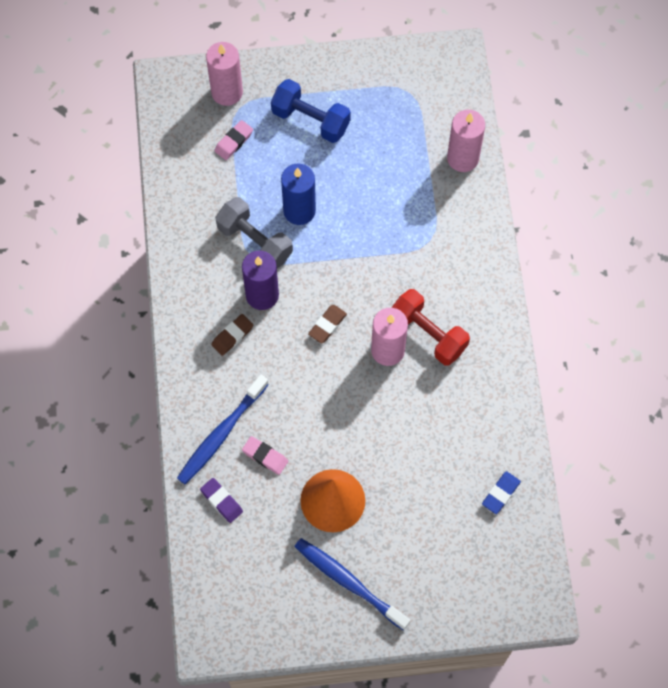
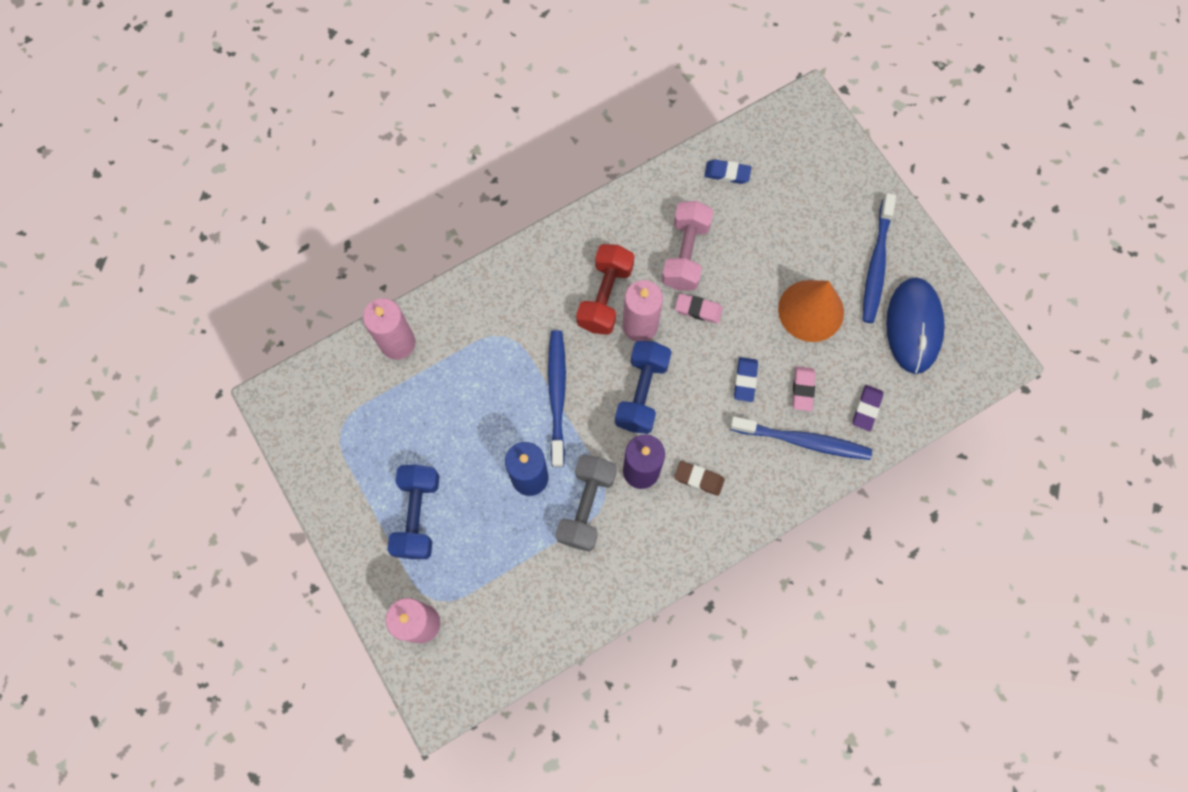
camera: 115 degrees left, 5 degrees up
(234, 142) = (479, 585): pink eraser -> pink eraser (698, 310)
(274, 583) = (913, 326): none -> blue mouse
(297, 413) = (745, 380): none -> blue eraser
(327, 325) = (642, 393): brown eraser -> blue dumbbell
(358, 259) = (557, 395): none -> blue toothbrush
(437, 419) = (685, 254): none -> pink dumbbell

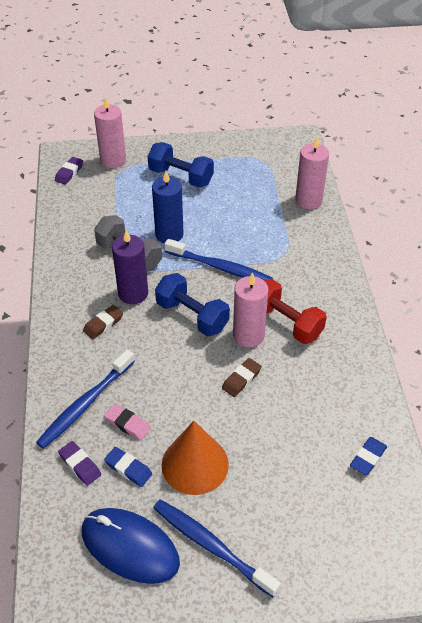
camera: 115 degrees right, 25 degrees down
(472, 669) = (69, 173): none -> purple eraser
(685, 254) = (298, 391): pink dumbbell -> none
(698, 310) = (241, 379): pink eraser -> brown eraser
(745, 380) = (161, 386): blue eraser -> blue eraser (128, 468)

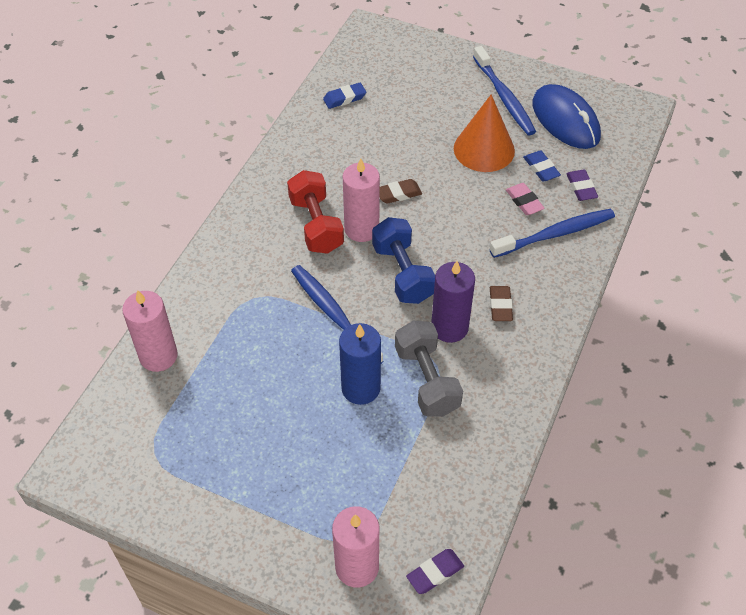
camera: 150 degrees left, 5 degrees up
(103, 324) = (500, 306): brown eraser -> brown eraser turned 75 degrees counterclockwise
(181, 177) = (282, 479): blue dumbbell -> none

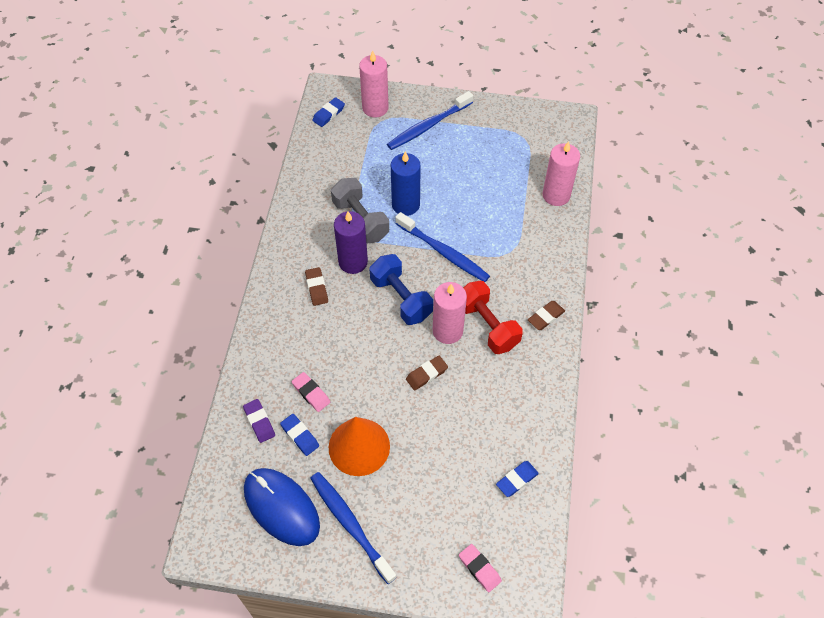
camera: 165 degrees right, 5 degrees up
(248, 220) = (546, 317): none -> brown eraser
(401, 52) = (479, 569): none -> pink eraser
(435, 573) = (328, 114): purple eraser -> blue eraser
(555, 234) = (279, 365): blue toothbrush -> blue toothbrush (428, 126)

